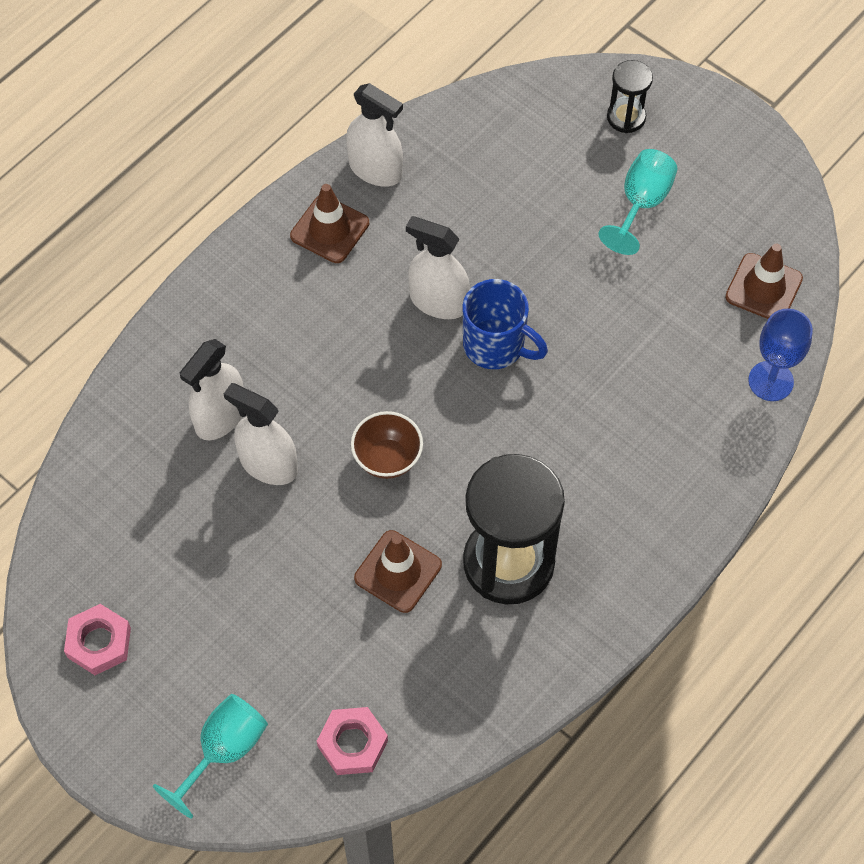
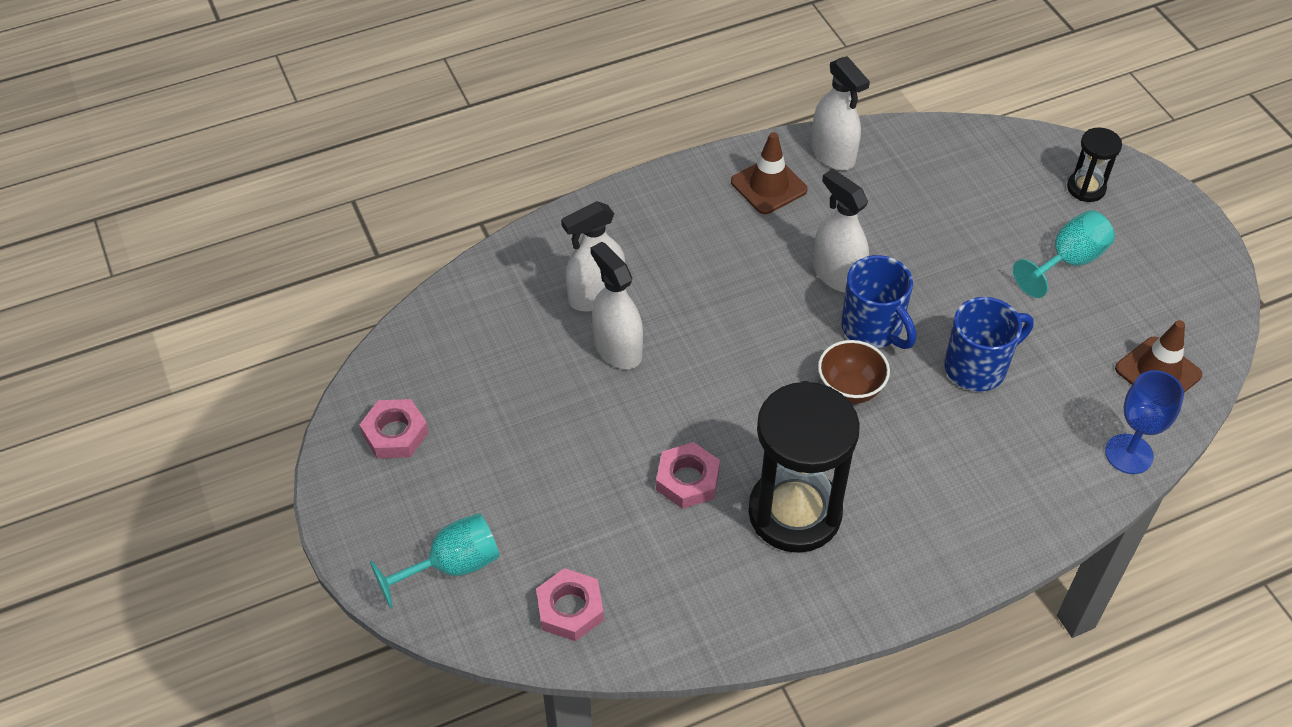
camera: 25 degrees right, 10 degrees down
(387, 459) = (726, 383): brown bowl -> brown bowl (850, 389)
(398, 571) = (687, 480): brown traffic cone -> pink nut
(606, 348) = (977, 367): none -> blue mug

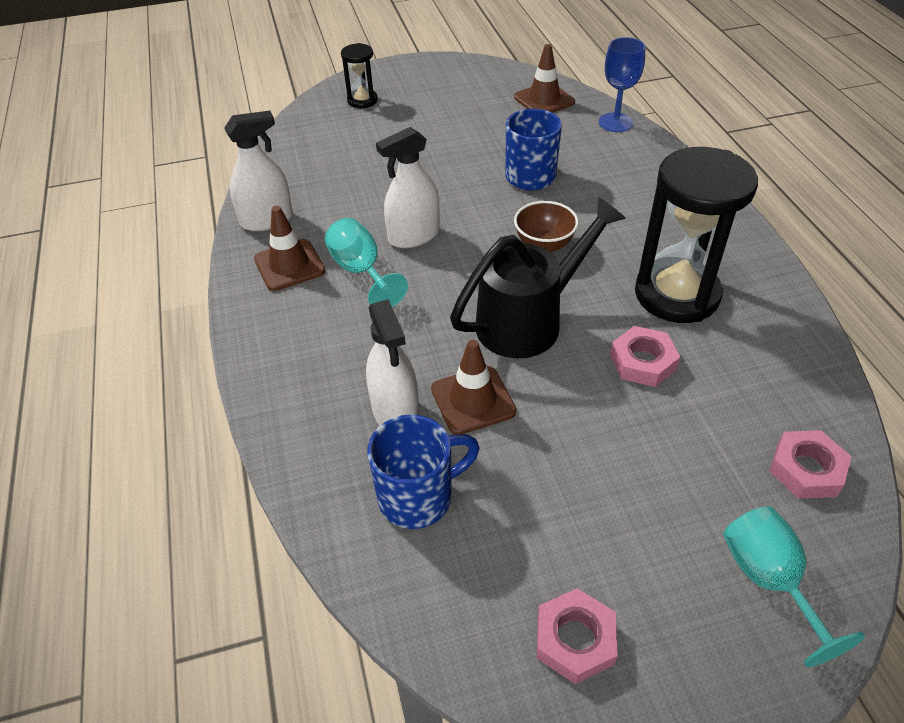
camera: 80 degrees left, 5 degrees down
(617, 348) = (473, 400): white spray bottle -> brown traffic cone
(728, 383) = (529, 320): none -> black watering can
(873, 328) = (479, 223): blue mug -> blue mug (418, 497)
(1068, 261) = (433, 119): turquoise goblet -> turquoise goblet (361, 271)

